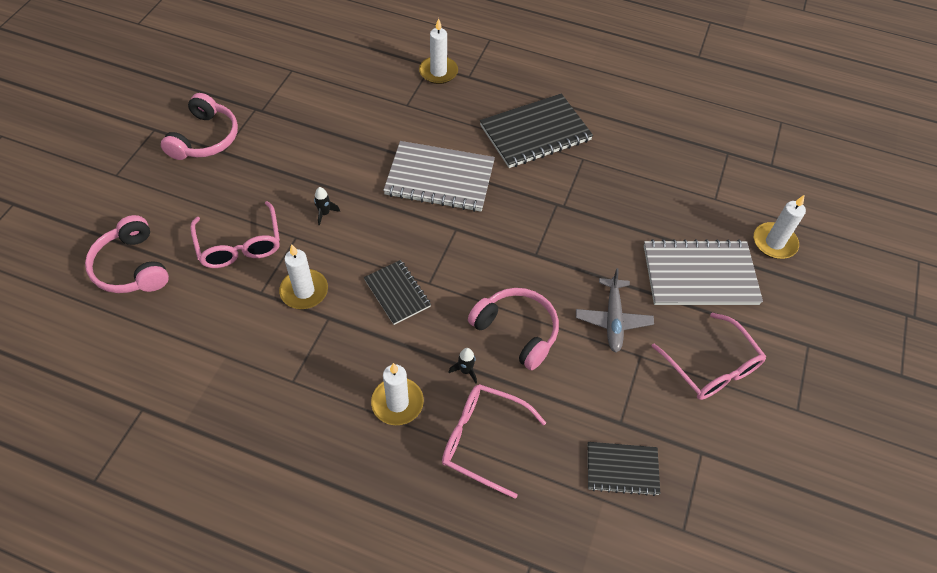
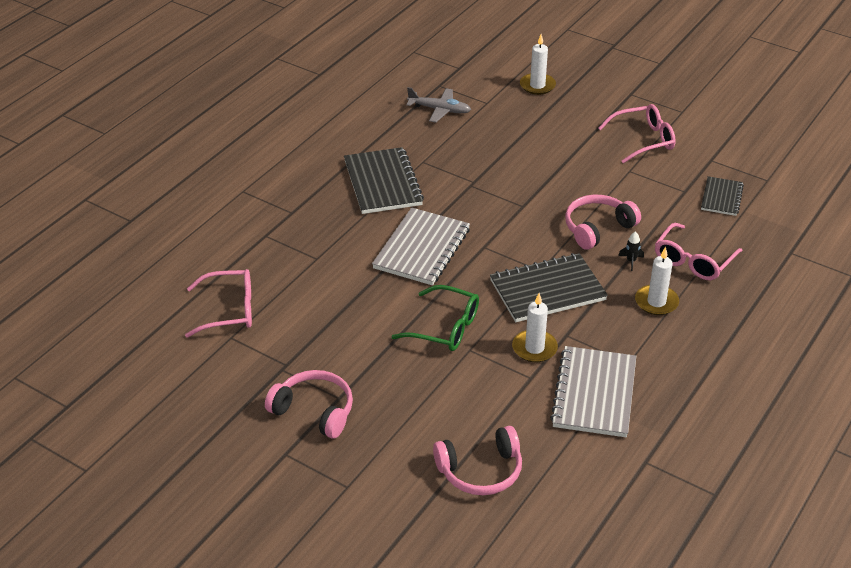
camera: 75 degrees left, 15 degrees down
(240, 245) = (470, 389): pink glasses -> pink glasses (229, 310)
(324, 213) = (445, 328): black rocket -> green glasses
(397, 293) = (547, 290): black notebook -> black notebook, size x1.75
(438, 72) = (277, 231): white candle -> none
(613, 319) = (594, 177): grey plane -> grey plane (439, 110)
(700, 275) = (561, 127): grey notebook -> grey notebook (594, 394)

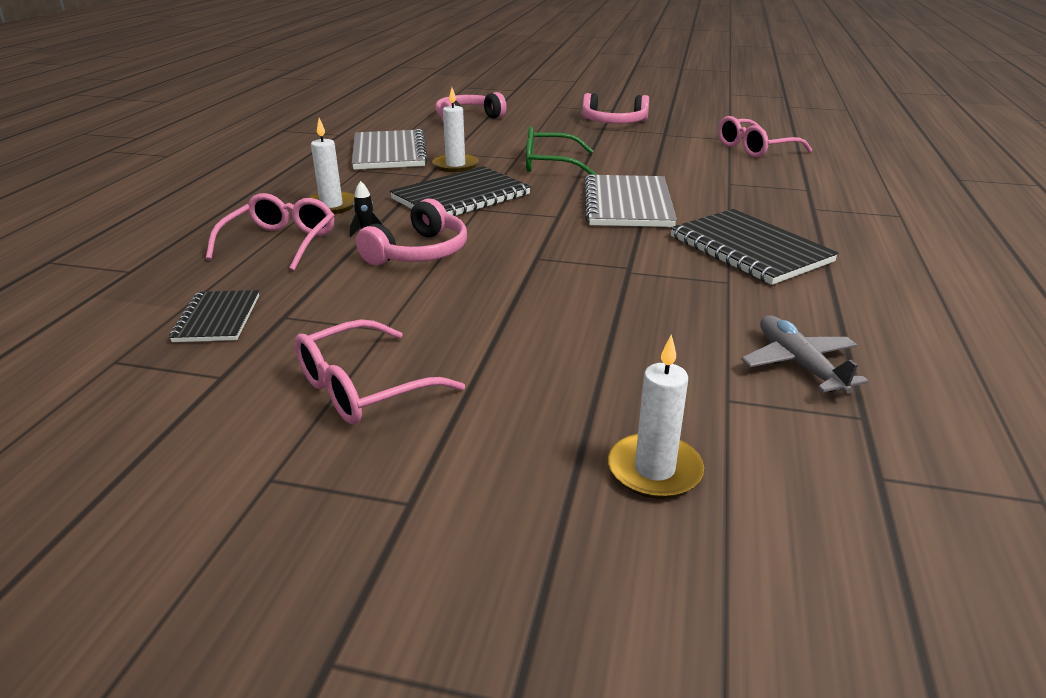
camera: 160 degrees right, 10 degrees down
(439, 110) = (799, 364): grey plane -> grey plane turned 75 degrees clockwise

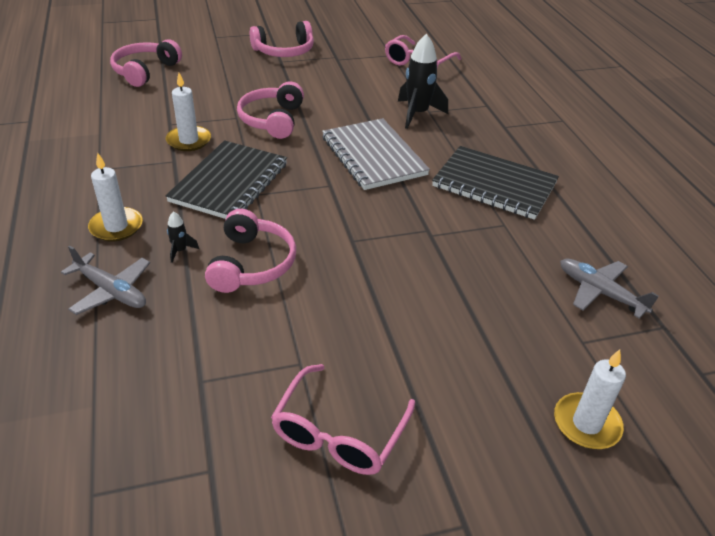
camera: 30 degrees left, 10 degrees up
(218, 318) = (141, 406): black notebook -> none
(280, 243) = (111, 291): pink glasses -> grey plane
(389, 153) = (108, 137): grey notebook -> none
(550, 164) = (272, 120): green glasses -> pink headphones
(713, 183) = (417, 114): none -> black rocket

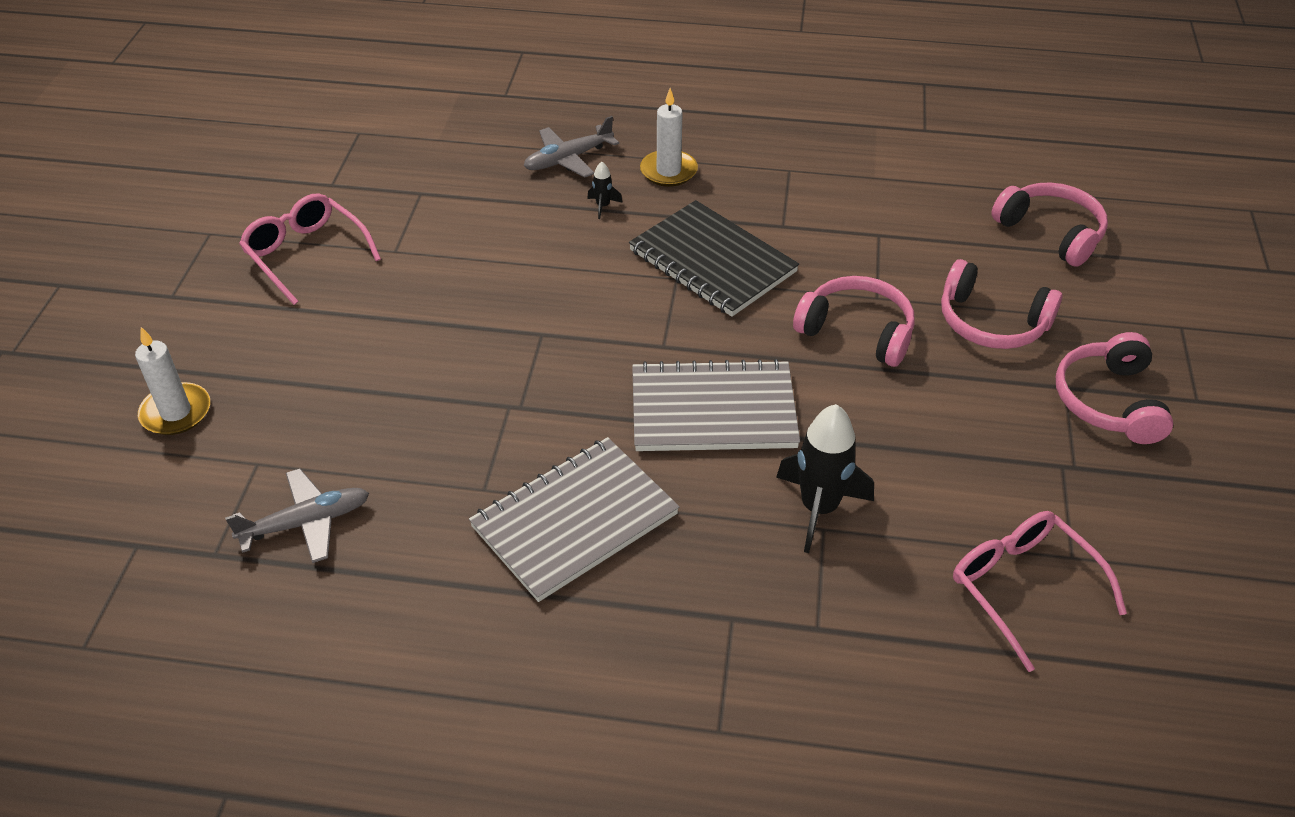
camera: 115 degrees right, 5 degrees up
(189, 141) = (827, 244): white candle -> none
(251, 264) = (551, 249): pink headphones -> pink headphones (991, 322)
(494, 185) = (575, 521): black notebook -> grey notebook

